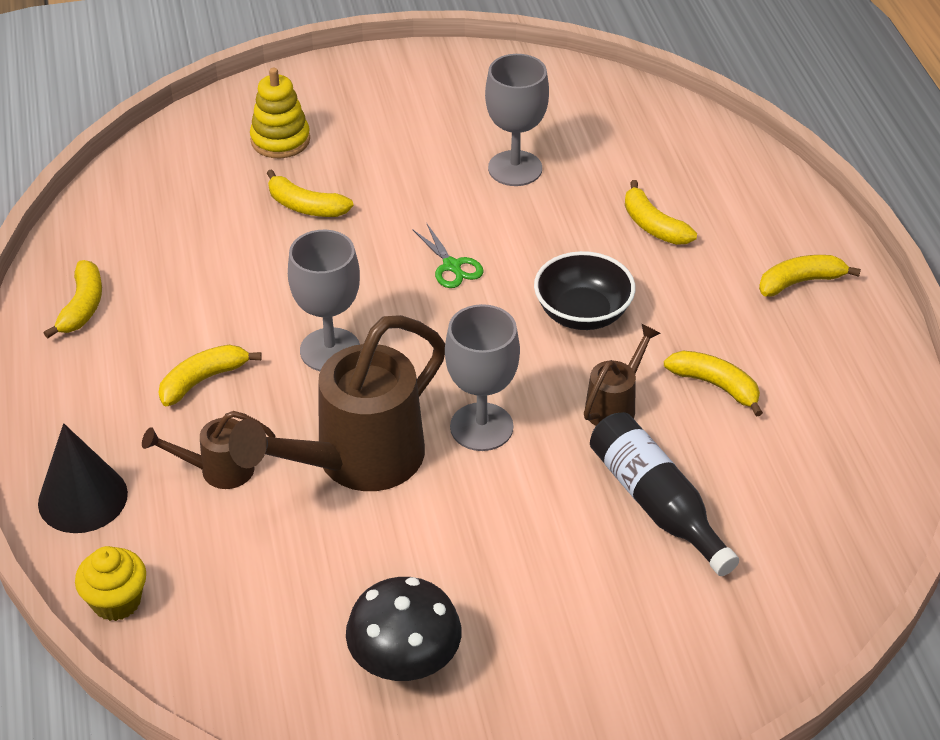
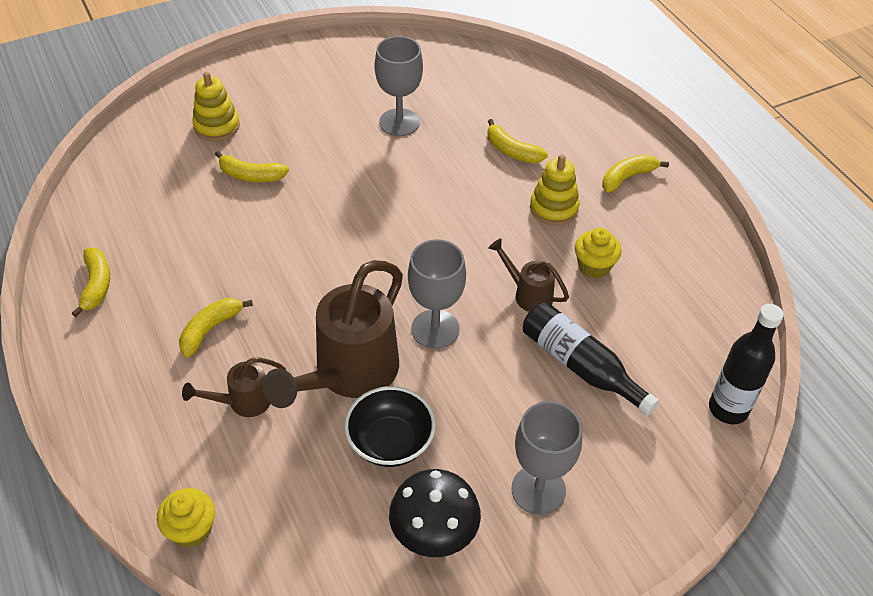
camera: 15 degrees left, 5 degrees up
(83, 498) = (140, 446): black cone -> none
(330, 350) = (302, 287): grey goblet -> grey goblet (538, 490)
(452, 266) = (375, 205): green scissors -> none
(582, 313) = (482, 226): black bowl -> black bowl (390, 442)
(615, 404) = (527, 293): brown watering can -> brown watering can turned 75 degrees counterclockwise
(686, 305) = (554, 208): none -> yellow stacking toy
(716, 386) = (594, 266): yellow banana -> yellow cupcake
(837, 590) = (728, 409): none -> black bottle

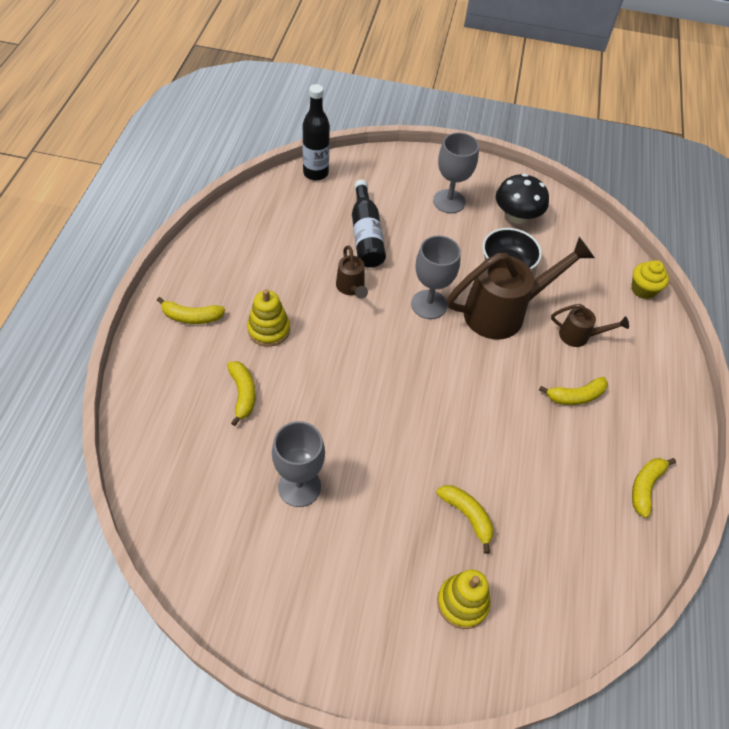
camera: 145 degrees left, 5 degrees up
(594, 266) = (292, 277): yellow cupcake -> none

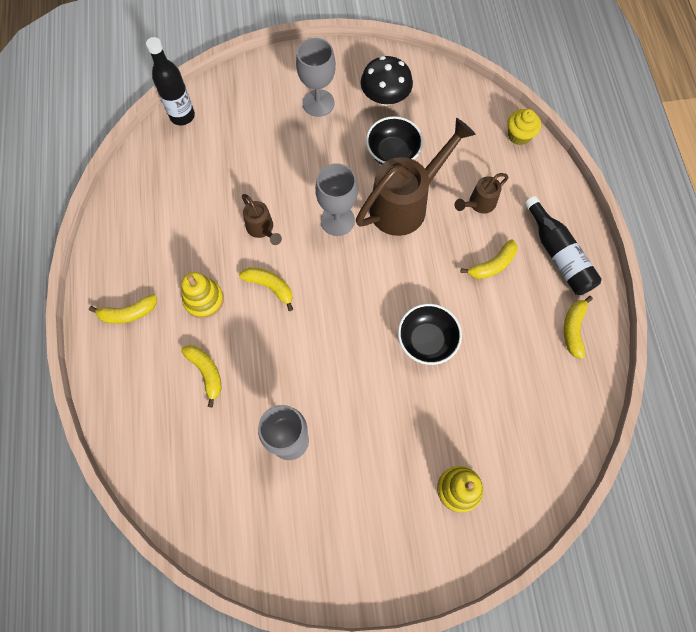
camera: 15 degrees left, 15 degrees up
(366, 235) = (255, 167): black bottle -> black bottle (558, 255)
(467, 516) = (438, 412): yellow banana -> yellow banana (270, 287)
(480, 443) = (426, 340): none -> black bowl
(579, 336) = (478, 204): brown watering can -> brown watering can turned 150 degrees clockwise

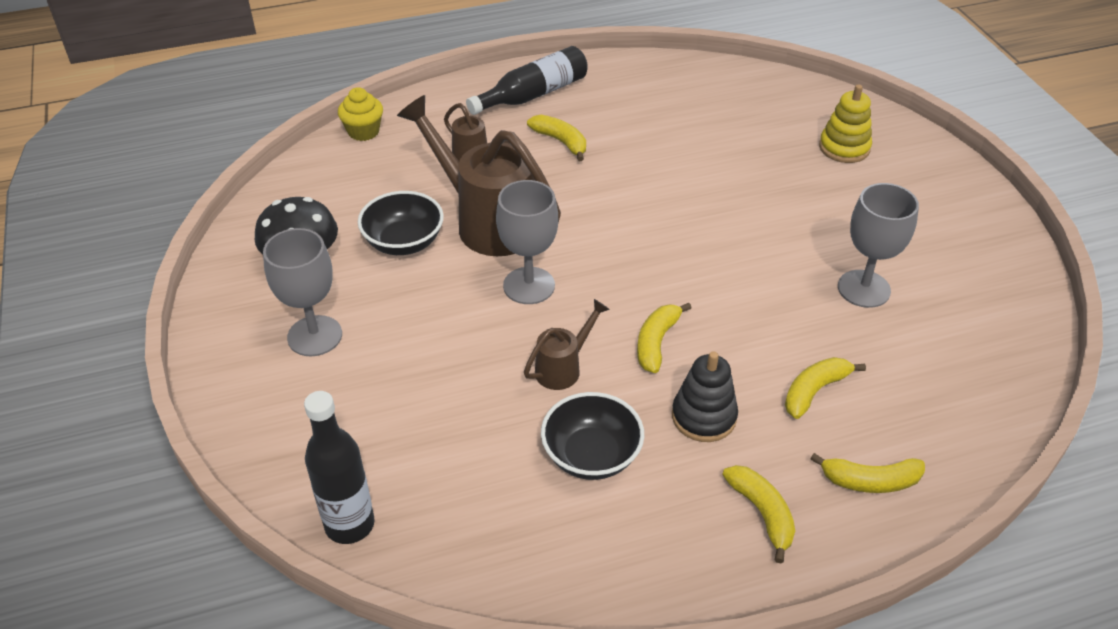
camera: 100 degrees left, 25 degrees down
(204, 300) = (704, 417): yellow stacking toy -> black stacking toy
(426, 340) = (680, 185): black bowl -> black bowl (591, 455)
(573, 329) = (624, 81): yellow banana -> yellow banana (870, 481)

